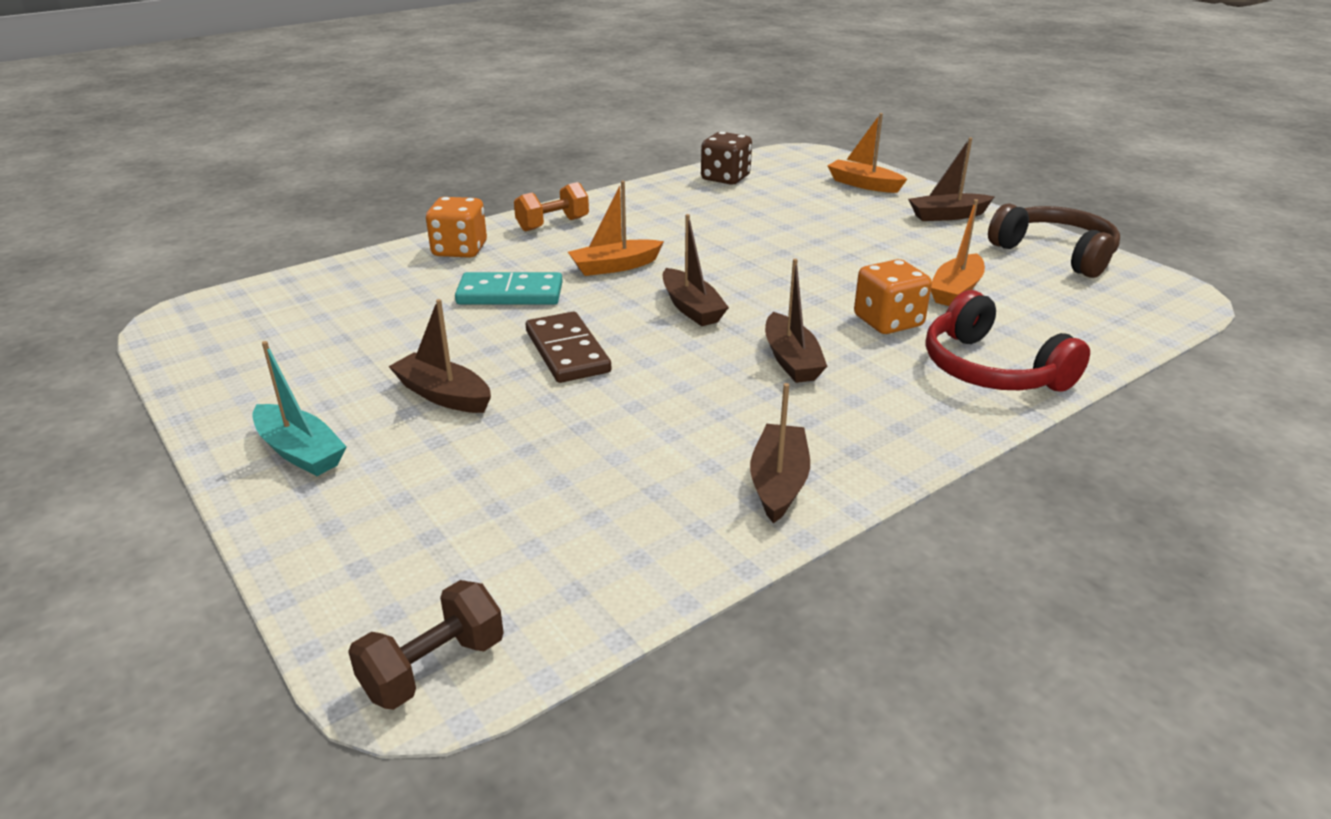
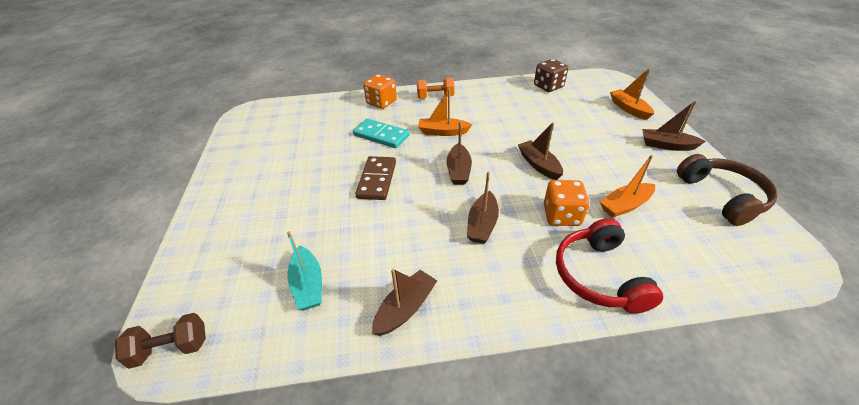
camera: 30 degrees right, 10 degrees up
(300, 452) = (228, 200): turquoise boat -> turquoise boat (308, 284)
(443, 395) = (305, 188): brown boat -> brown boat (539, 165)

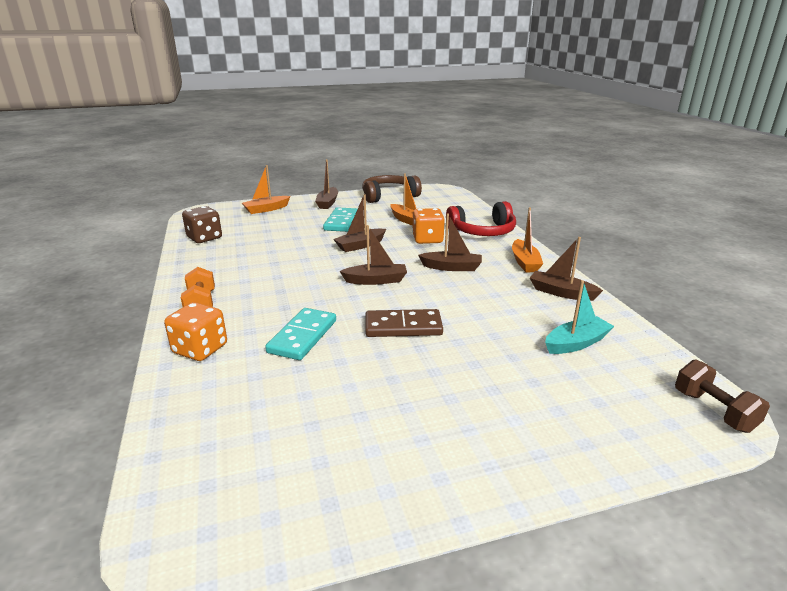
camera: 100 degrees left, 15 degrees down
(443, 132) = (297, 293): orange boat -> orange boat (525, 262)
(604, 154) = (342, 222): none -> turquoise domino

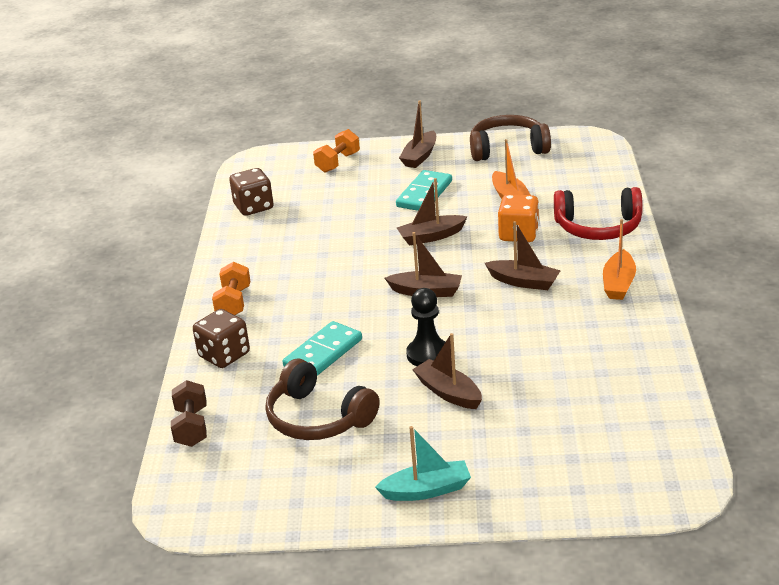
camera: 20 degrees right, 5 degrees up
(200, 349) = (224, 355): orange dice -> brown dice
(266, 209) = (338, 162): orange boat -> orange dumbbell
(320, 397) = (318, 418): none -> brown headphones
(403, 326) = (428, 354): brown domino -> black pawn
(561, 293) = (631, 332): brown boat -> brown boat (448, 392)
(576, 343) = (598, 396): turquoise boat -> turquoise boat (426, 490)
(713, 411) = (677, 482): brown dumbbell -> brown dumbbell (191, 427)

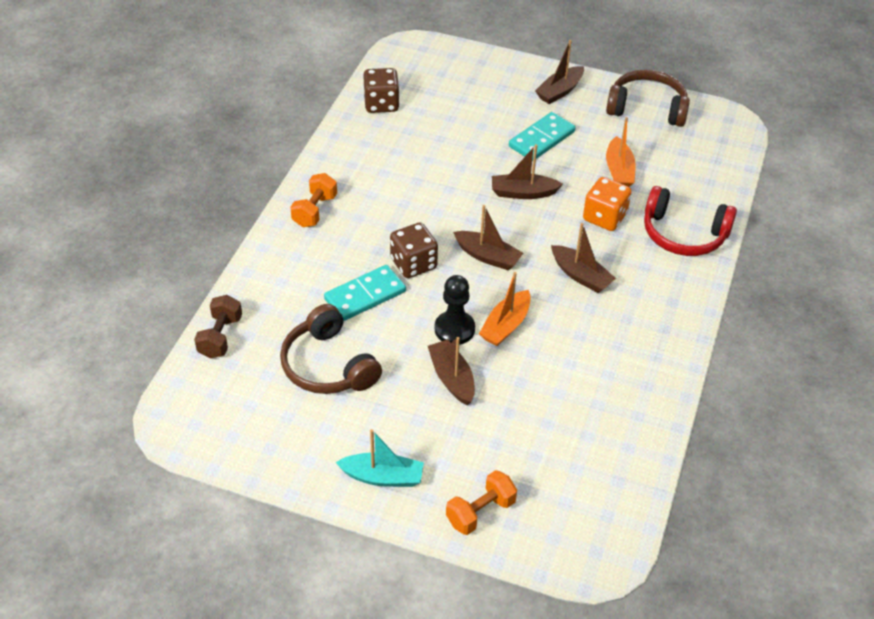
camera: 15 degrees right, 15 degrees up
(224, 355) = (281, 267): brown dice -> brown dice (413, 264)
(338, 162) = (481, 74): orange dumbbell -> orange dumbbell (480, 512)
(619, 283) = (667, 308): orange boat -> orange boat (506, 325)

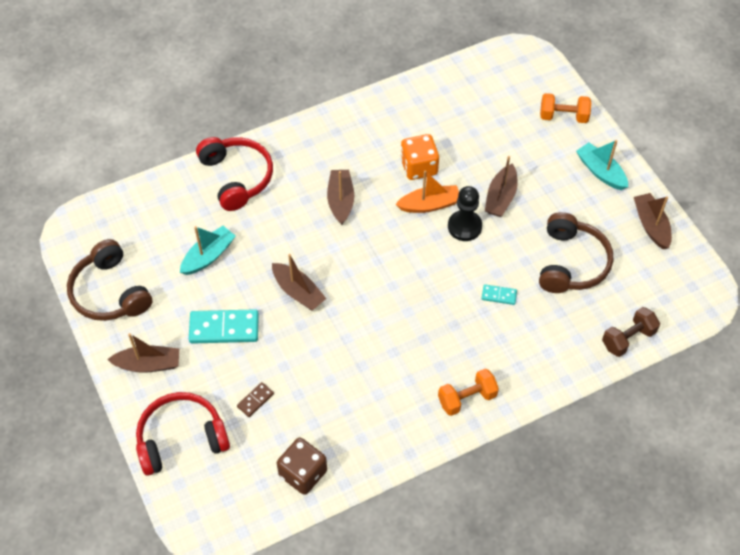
camera: 135 degrees left, 10 degrees up
(365, 295) = (499, 295): turquoise domino -> turquoise domino, size x0.51
(413, 264) = (440, 294): brown dice -> none
(463, 118) = (255, 400): none -> brown domino
(482, 73) = (181, 439): none -> red headphones
(487, 256) = (384, 261): brown boat -> brown boat (651, 225)
(604, 217) = (269, 228): orange dice -> orange dice (419, 167)
(619, 170) = (208, 256): orange boat -> turquoise boat

